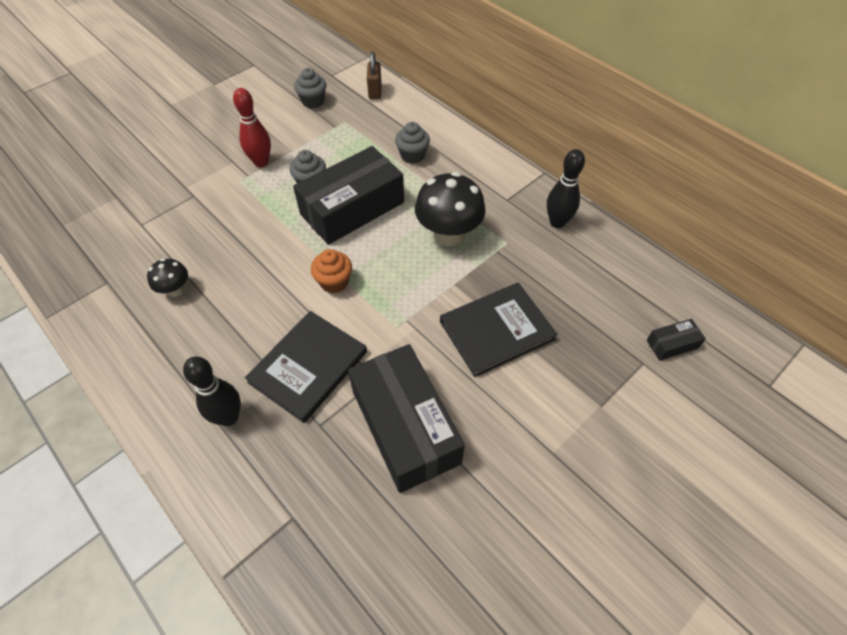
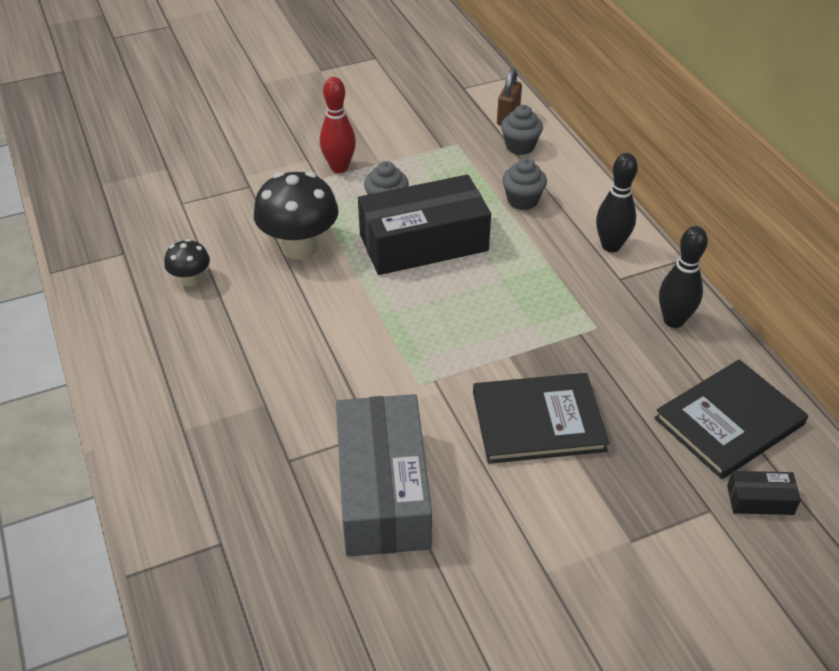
camera: 20 degrees right, 10 degrees down
(229, 417) = (195, 423): black bowling pin -> black bowling pin (611, 246)
(308, 367) = (301, 398): black book -> black book (729, 421)
(313, 101) = (428, 113): grey cupcake -> grey cupcake (520, 146)
(334, 282) = (368, 317): orange cupcake -> none
(405, 426) = (383, 491): black box -> grey box
(448, 235) = (527, 300): black mushroom -> black mushroom (300, 247)

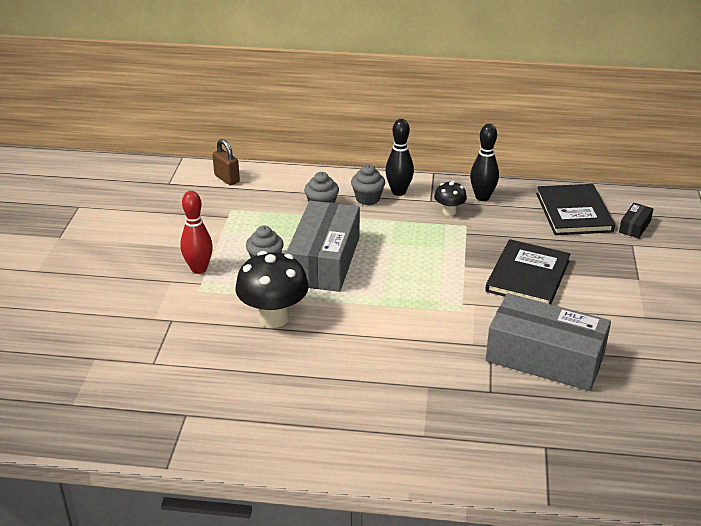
camera: 60 degrees left, 10 degrees down
(191, 280) = (258, 385): black mushroom -> black mushroom (449, 212)
(423, 242) = (324, 261): black box -> grey box
(520, 146) = (264, 186): grey cupcake -> grey cupcake (367, 198)

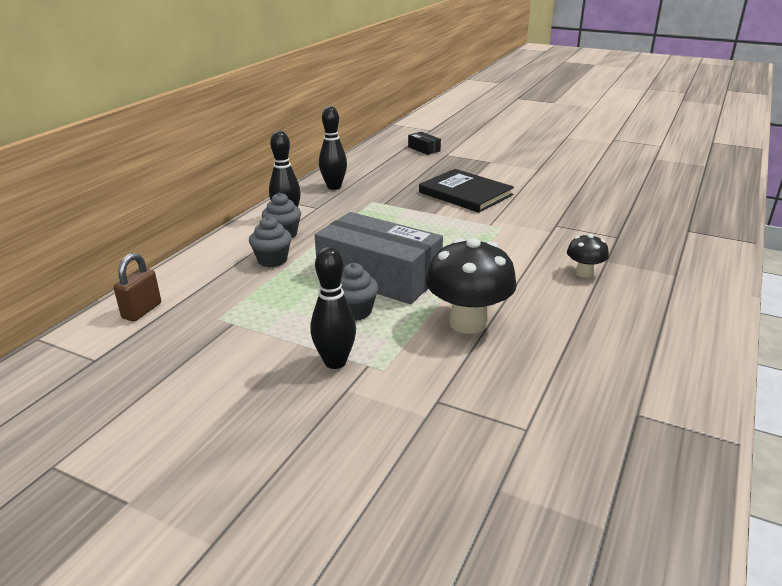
camera: 70 degrees left, 5 degrees down
(199, 269) = (335, 362): red bowling pin -> black bowling pin
(227, 179) = (142, 311): brown padlock -> brown padlock turned 45 degrees counterclockwise
(449, 212) = (344, 203): black mushroom -> black mushroom (584, 273)
(545, 358) = (578, 209): grey box -> none
(574, 212) = (388, 162): black book -> none

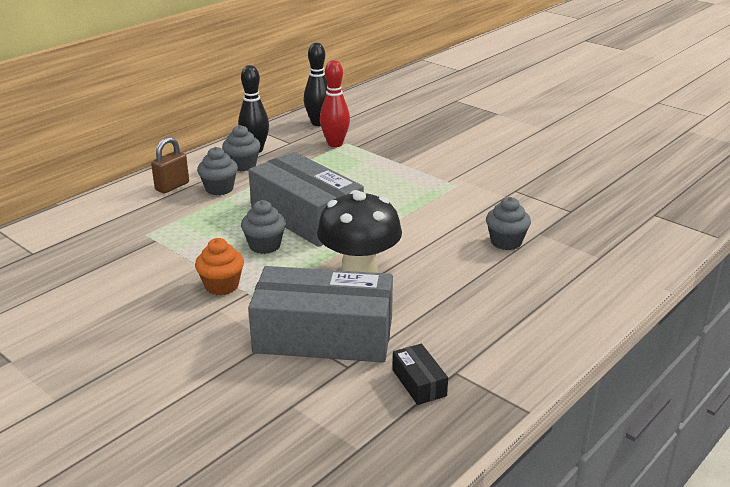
camera: 15 degrees right, 0 degrees up
(142, 311) = (87, 218): brown padlock -> brown padlock (172, 186)
(335, 362) = (221, 286): black bowling pin -> orange cupcake
(362, 204) = (335, 144): none -> red bowling pin
(424, 149) = (436, 91): black box -> black box (419, 383)
(465, 193) = (445, 146): black book -> none
(478, 398) = (323, 335): none -> grey box
(584, 273) = (506, 242): black mushroom -> grey cupcake

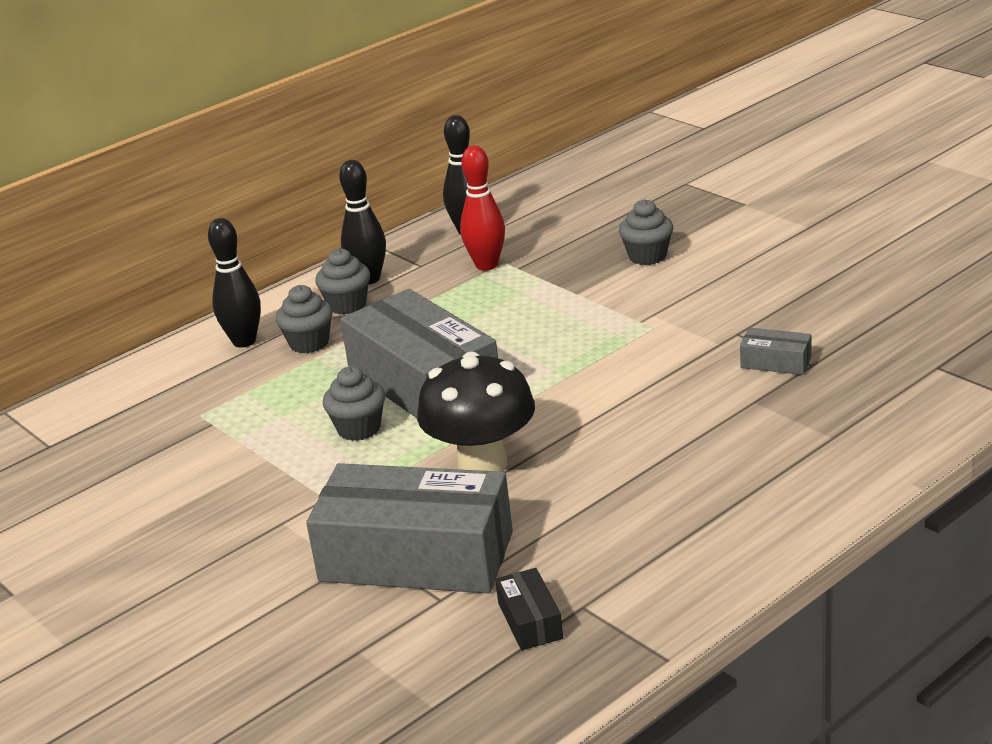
camera: 10 degrees right, 0 degrees up
(172, 186) = (244, 341): brown padlock -> black bowling pin
(221, 286) = (292, 488): orange cupcake -> none
(506, 242) = (701, 416): grey cupcake -> grey cupcake (647, 256)
(546, 209) = (776, 362): none -> grey box

